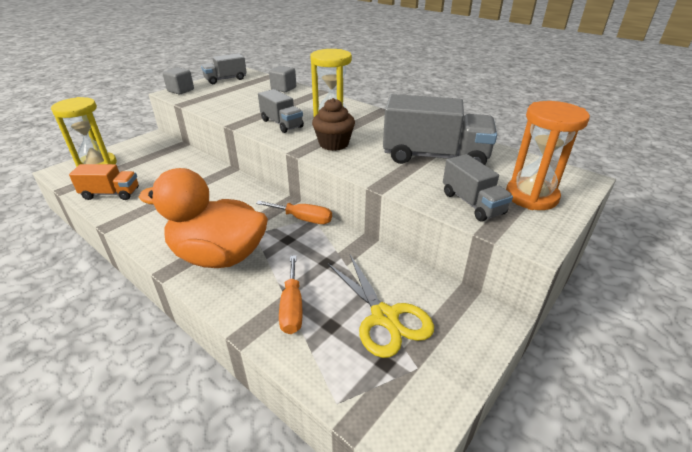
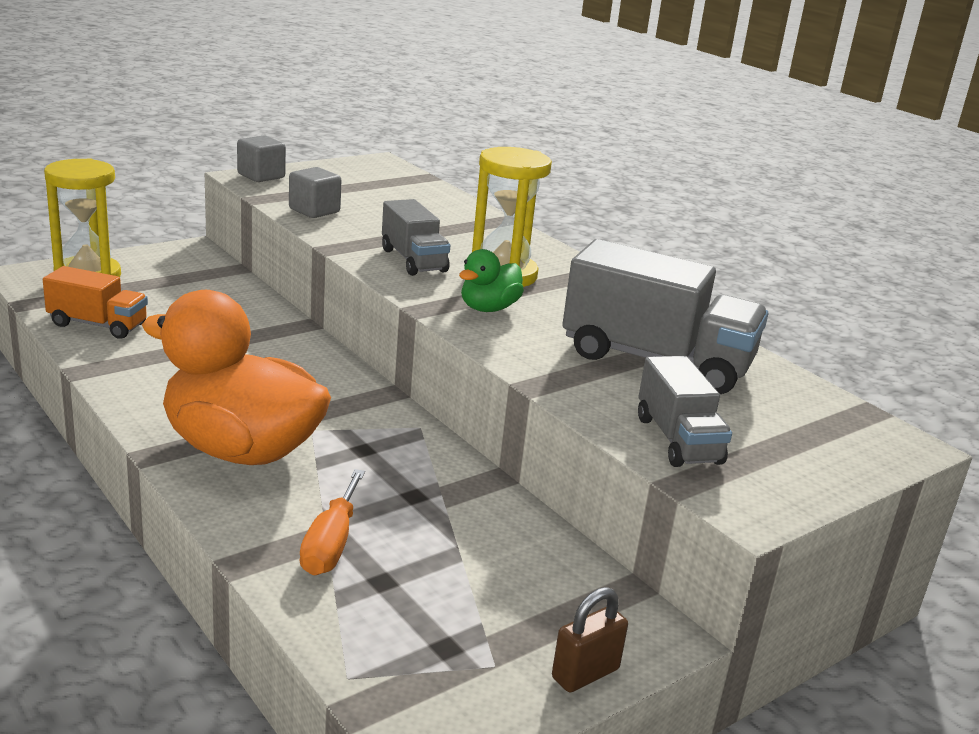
camera: 10 degrees right, 10 degrees down
(225, 79) = (346, 170): grey truck -> none
(283, 88) = (443, 203): grey cube -> grey cube (314, 211)
(303, 219) = (402, 425): orange screwdriver -> none
(334, 144) = (488, 308): brown cupcake -> green duck
(384, 317) = (474, 590): yellow scissors -> none
(469, 359) = (585, 674): none -> brown padlock
(531, 196) = (790, 451): orange hourglass -> none

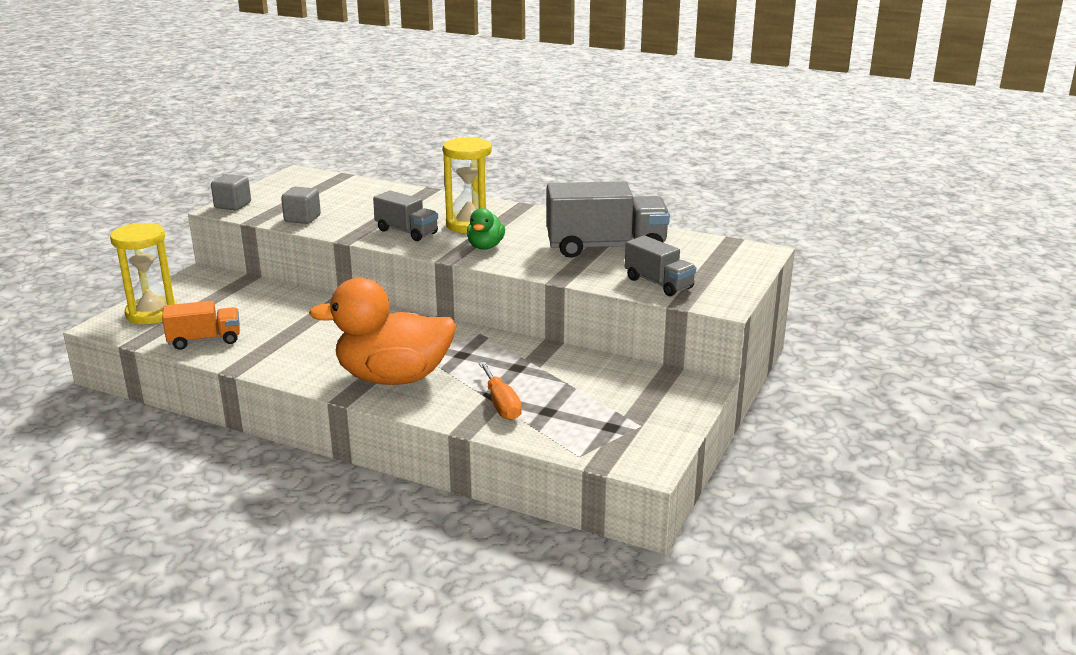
camera: 25 degrees left, 0 degrees up
(585, 674) = (685, 413): brown padlock -> none

